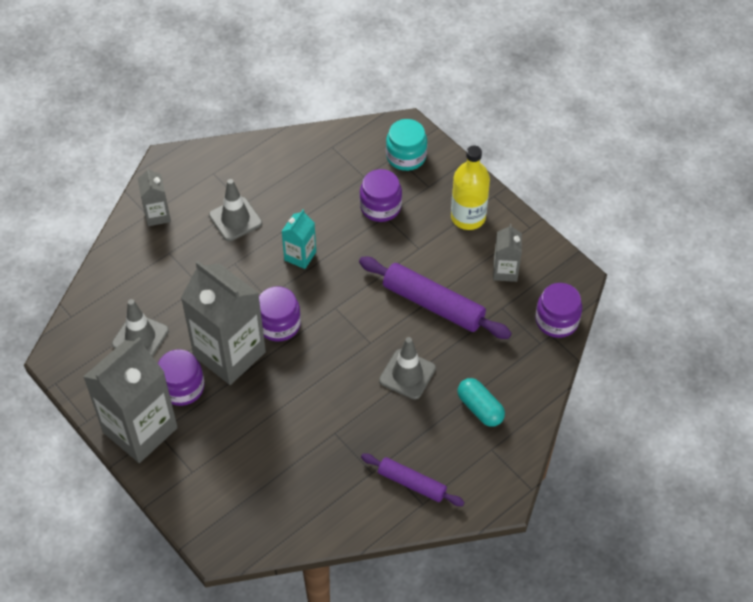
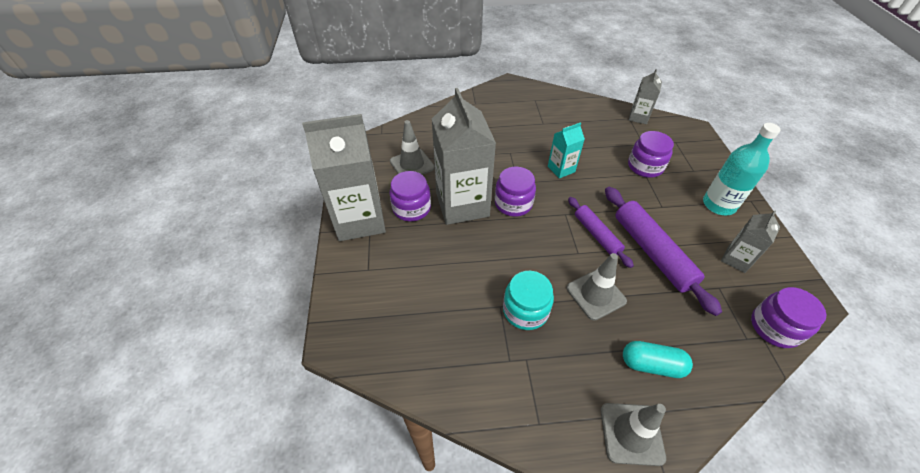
camera: 35 degrees right, 5 degrees down
(157, 215) = (481, 106): grey carton -> grey carton (638, 117)
(235, 219) = (530, 129): grey traffic cone -> grey traffic cone (631, 433)
(406, 156) = (685, 145): turquoise jar -> turquoise jar (525, 310)
(412, 483) = (540, 396): purple rolling pin -> purple rolling pin (596, 235)
(468, 217) = (718, 205): yellow bottle -> turquoise bottle
(480, 408) = (651, 364): turquoise capsule -> turquoise capsule turned 75 degrees counterclockwise

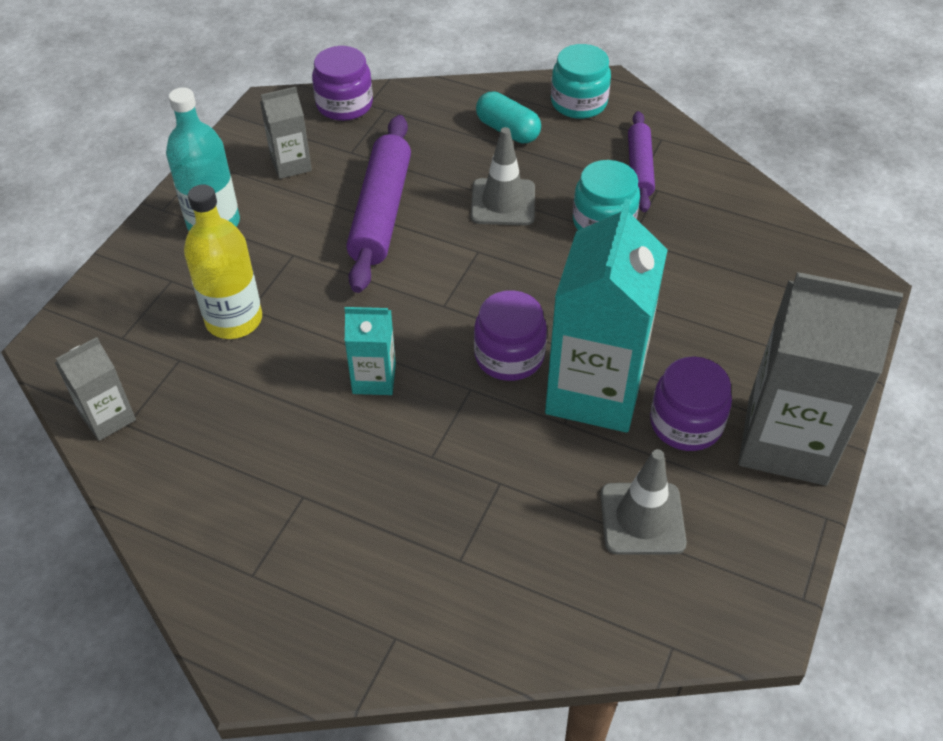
camera: 150 degrees left, 0 degrees up
(462, 204) = (594, 391): grey carton -> turquoise carton
(596, 235) = (429, 260): purple rolling pin -> purple rolling pin (639, 168)
(631, 433) = (578, 103): grey traffic cone -> turquoise jar
(645, 166) = (234, 320): purple jar -> yellow bottle

